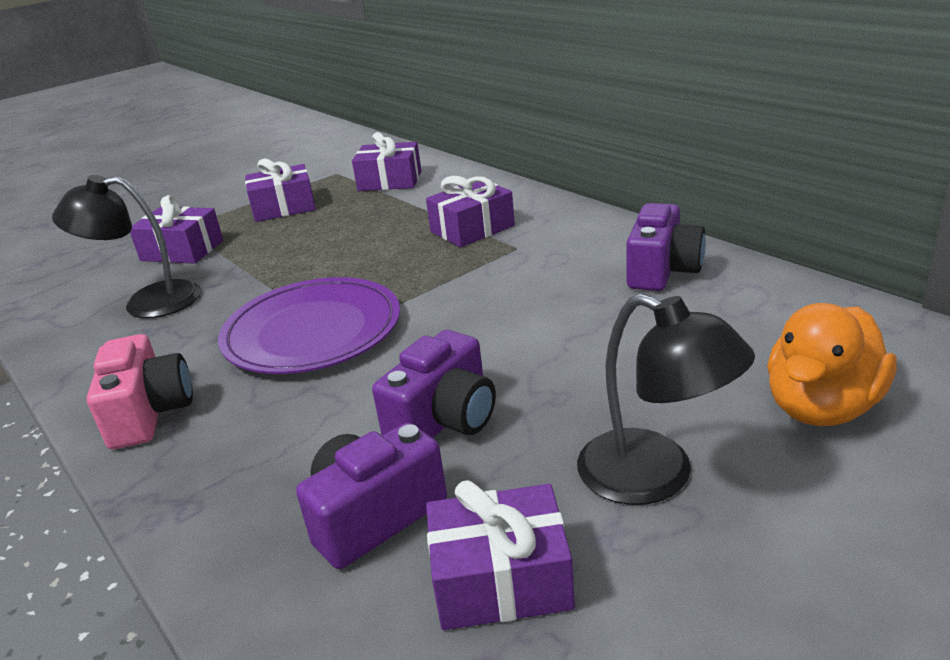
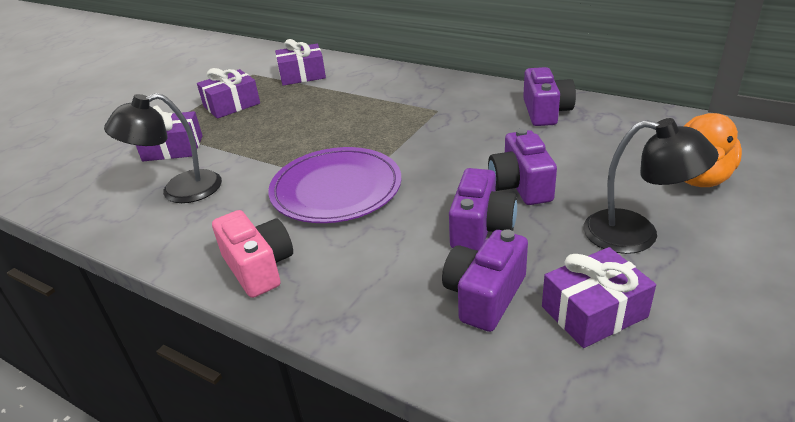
camera: 20 degrees left, 5 degrees up
(472, 229) = (395, 102): purple gift -> none
(544, 370) = (520, 186): none -> purple camera

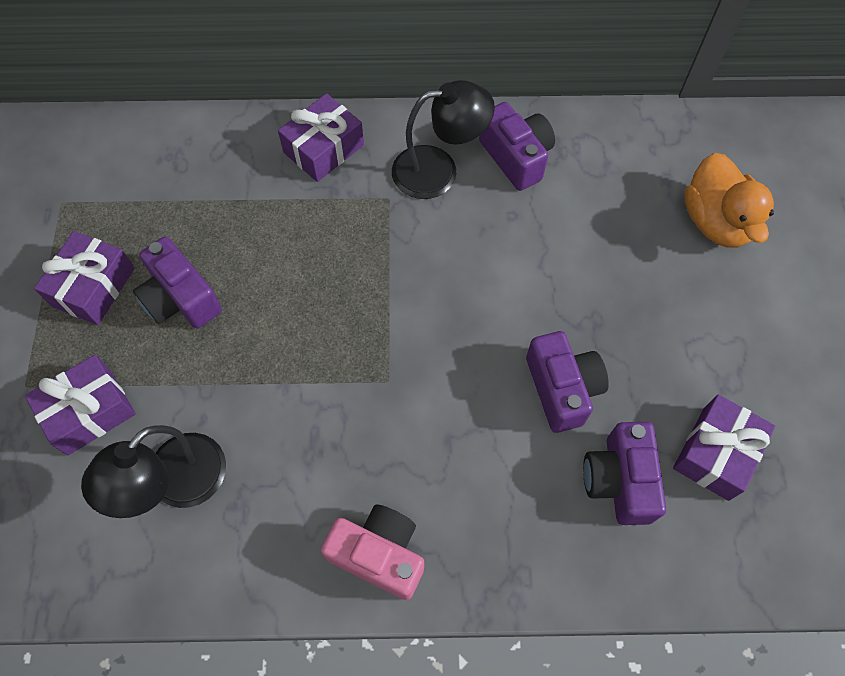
camera: 35 degrees left, 30 degrees up
(302, 75) = (144, 180): purple gift -> purple gift (324, 149)
(336, 189) = (370, 395): purple plate -> none
(520, 186) = (562, 304): purple camera -> purple camera (181, 298)
(636, 234) = (702, 333): black lamp -> black lamp (438, 170)

